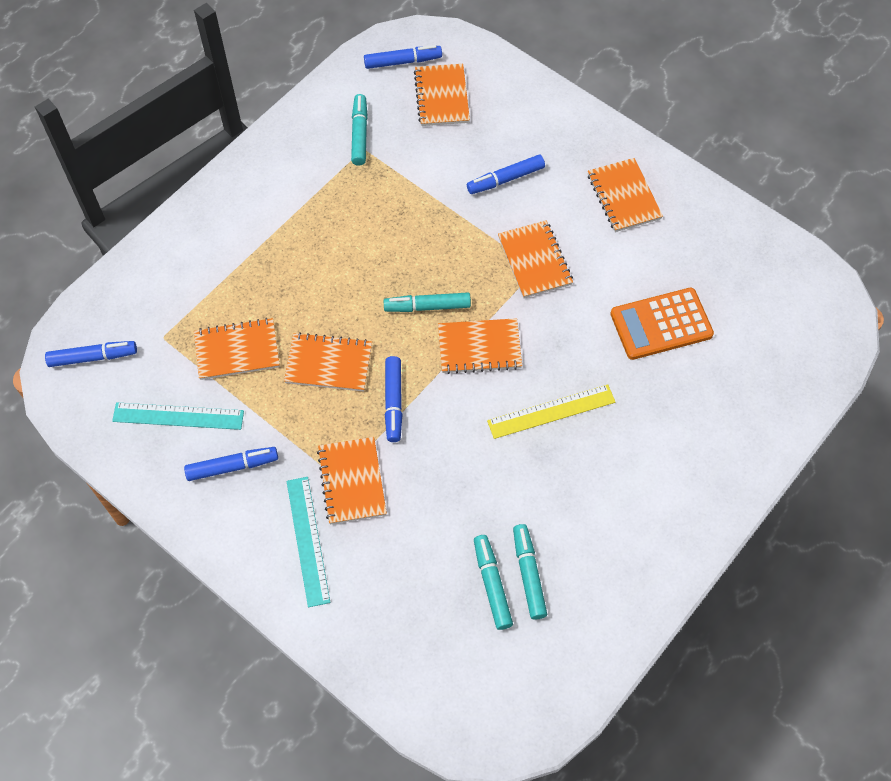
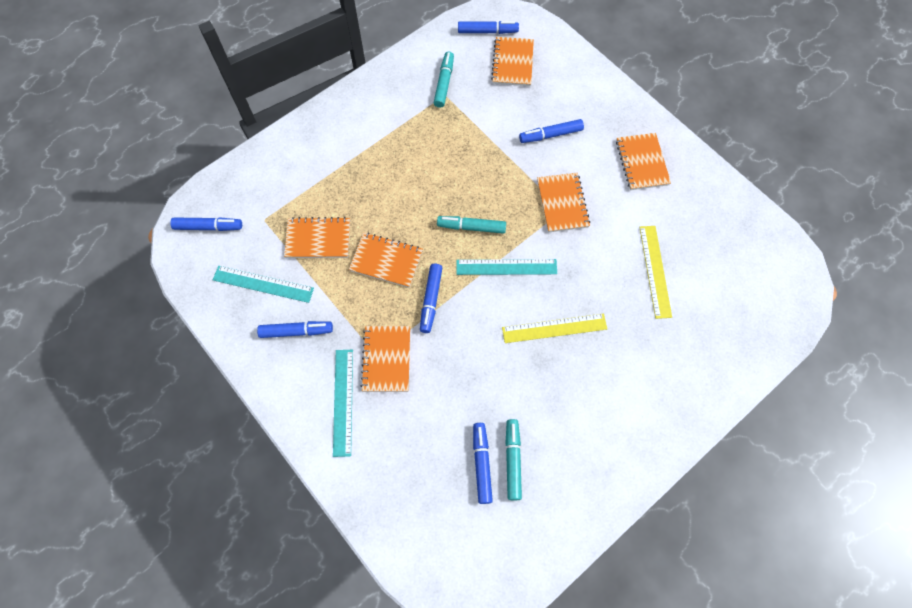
camera: 10 degrees right, 5 degrees up
(479, 347) = (506, 267): orange notebook -> turquoise ruler
(492, 584) = (481, 464): turquoise marker -> blue marker
(661, 324) = (655, 271): orange calculator -> yellow ruler

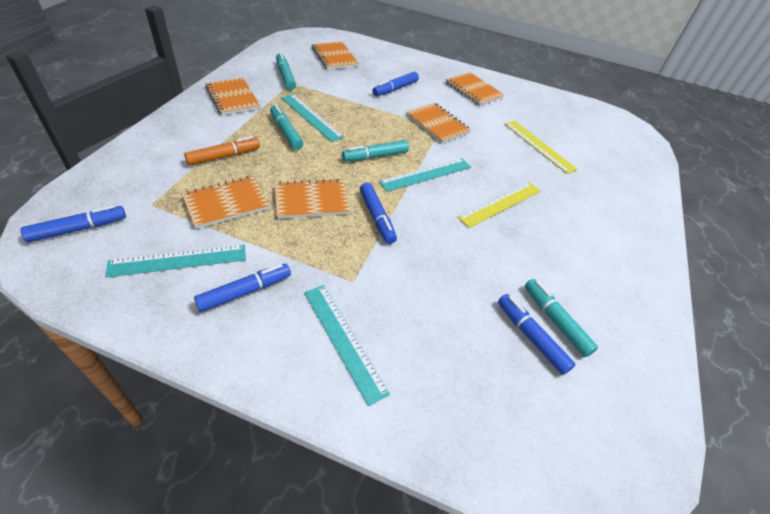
camera: 35 degrees left, 20 degrees down
(338, 183) = (224, 156): none -> orange marker
(386, 359) = (366, 281): orange notebook -> orange notebook (232, 98)
(405, 167) = (286, 132): none -> turquoise marker
(439, 153) = (311, 117): none -> turquoise ruler
(487, 31) = (301, 44): blue marker -> none

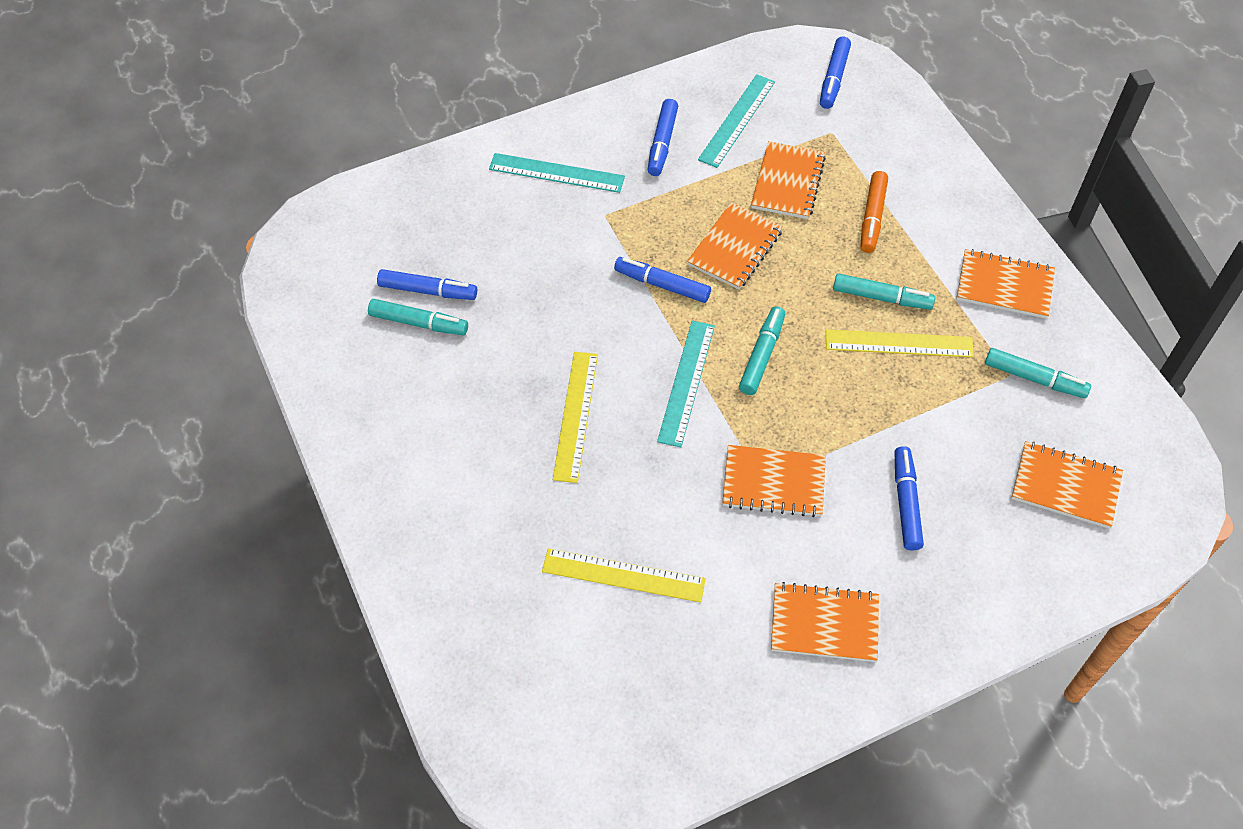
camera: 140 degrees right, 10 degrees up
(311, 117) = (899, 344): turquoise ruler -> yellow ruler

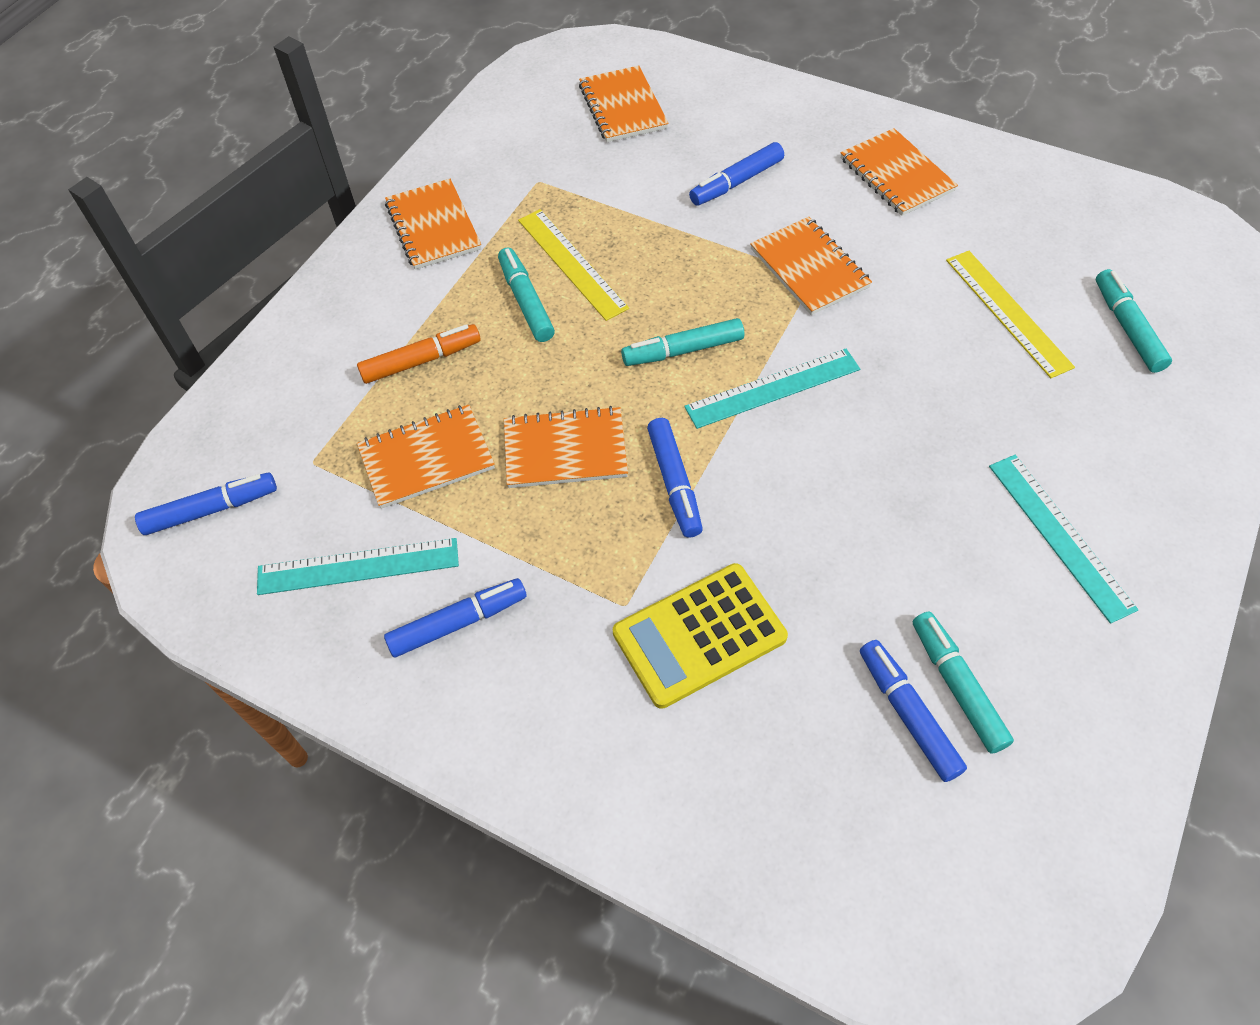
camera: 125 degrees left, 0 degrees up
(556, 173) = (604, 708): turquoise ruler -> turquoise ruler (1060, 535)
(556, 234) = (699, 635): none -> yellow calculator
(576, 416) = (902, 450): yellow ruler -> none
(1034, 378) = (528, 165): turquoise marker -> turquoise marker (1127, 327)

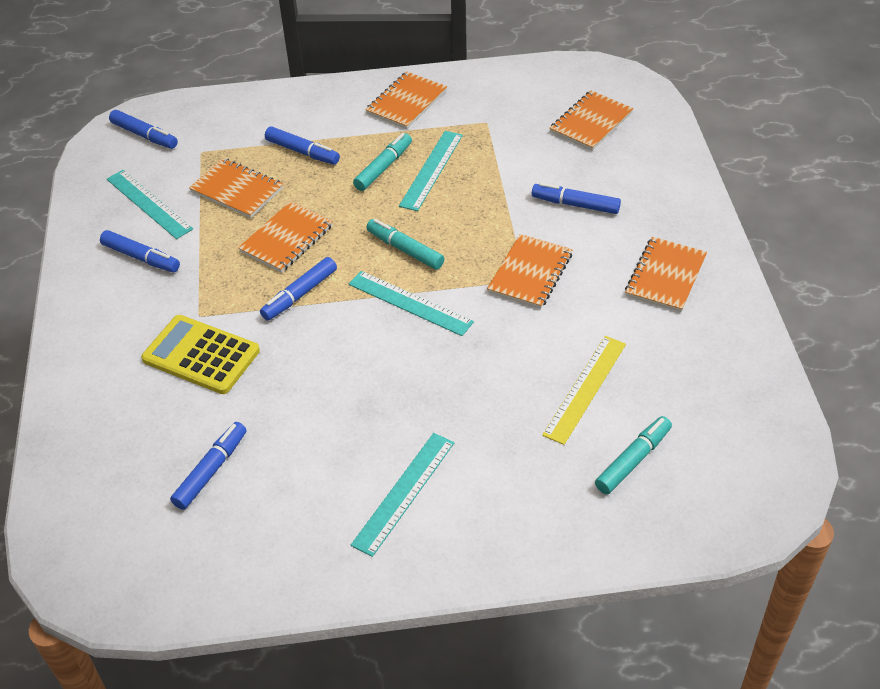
camera: 55 degrees right, 10 degrees down
(421, 360) = (302, 152): orange marker -> blue marker
(565, 450) = (287, 239): orange notebook -> orange notebook turned 75 degrees clockwise
(572, 263) = (432, 170): yellow ruler -> turquoise ruler
(956, 686) = (247, 485): turquoise marker -> none

